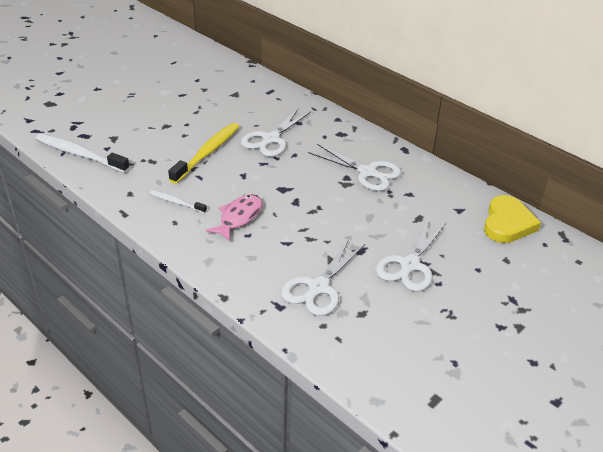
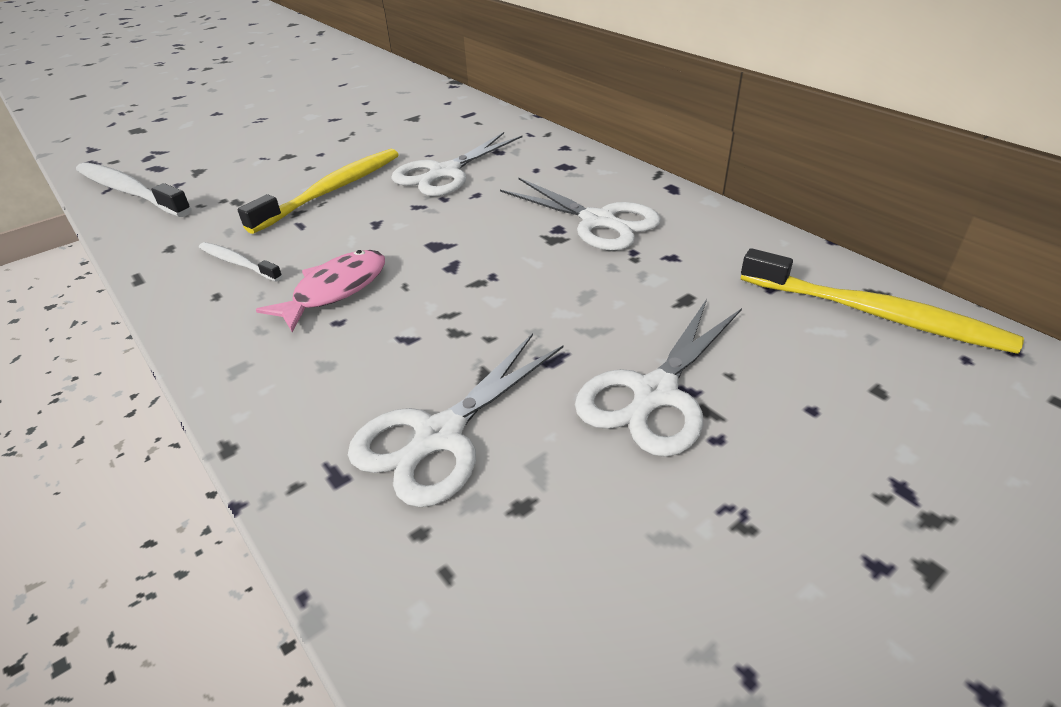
camera: 10 degrees right, 0 degrees up
(507, 223) = (875, 314): yellow heart -> yellow toothbrush

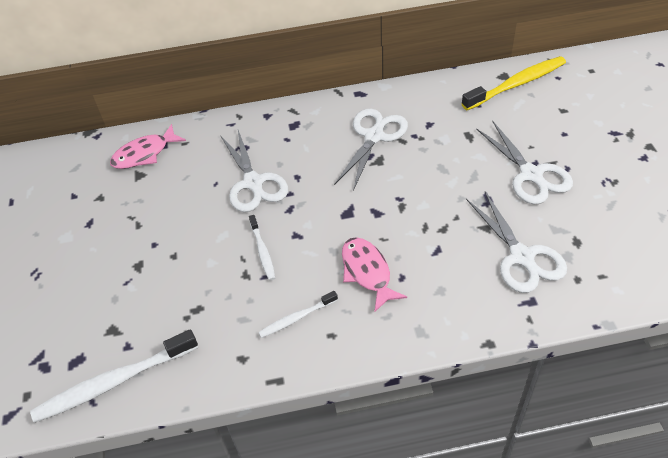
camera: 60 degrees left, 10 degrees up
(332, 190) = (228, 249): yellow toothbrush -> none
(338, 210) = (262, 251): none -> white toothbrush
(444, 111) = (144, 154): none -> pink fish
(599, 221) = (374, 136): white scissors -> white scissors turned 45 degrees counterclockwise

